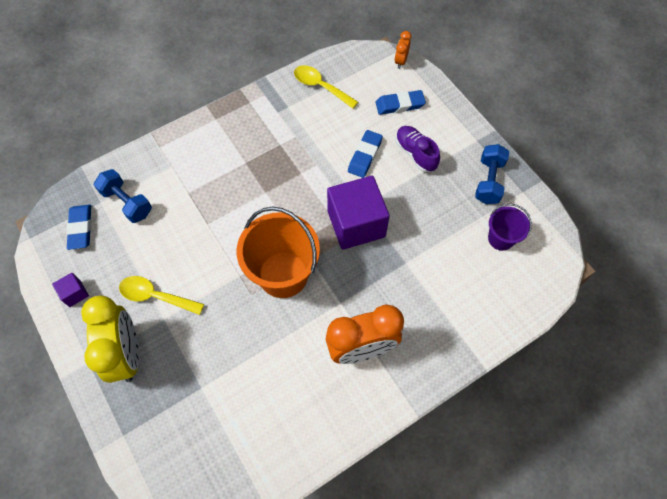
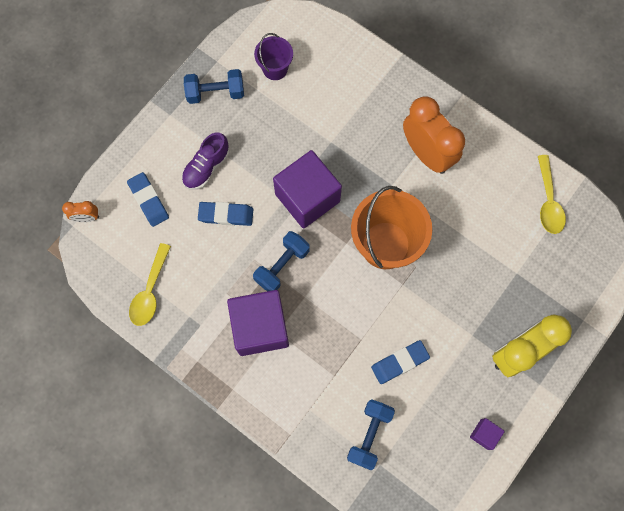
camera: 110 degrees left, 10 degrees up
(81, 228) = (416, 468): blue eraser -> blue eraser (399, 362)
(156, 296) = (454, 353): yellow spoon -> yellow spoon (548, 201)
(255, 152) = (260, 327): none -> purple cube
(301, 184) = (282, 266): none -> blue dumbbell

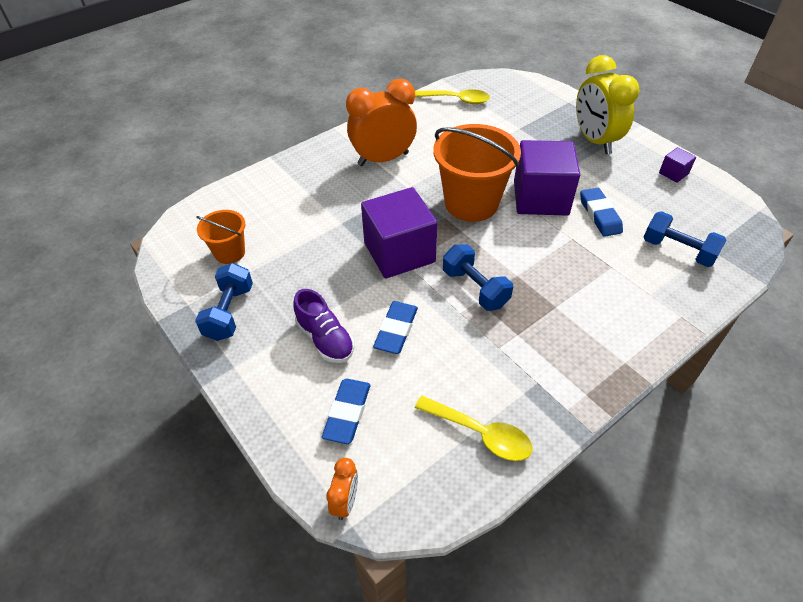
camera: 75 degrees left, 25 degrees down
(148, 200) = (347, 413): blue eraser -> blue eraser turned 60 degrees counterclockwise
(260, 327) = (548, 321): purple cube -> purple cube (540, 198)
(275, 69) = (230, 252): purple bucket -> orange bucket

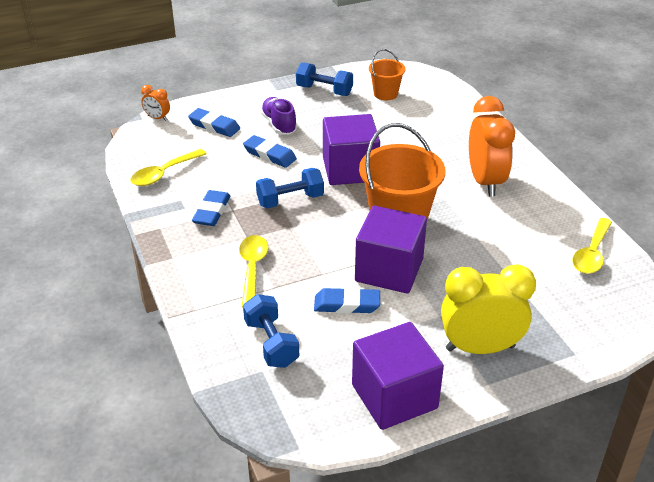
camera: 105 degrees right, 10 degrees down
(325, 339) = (279, 125): purple shoe -> purple shoe turned 90 degrees clockwise
(530, 352) = (212, 211): none -> blue eraser
(597, 289) = (252, 268): none -> yellow spoon
(673, 173) = (394, 396): purple cube -> purple cube, size x2.31
(678, 251) = (271, 343): blue dumbbell -> blue dumbbell turned 75 degrees counterclockwise

